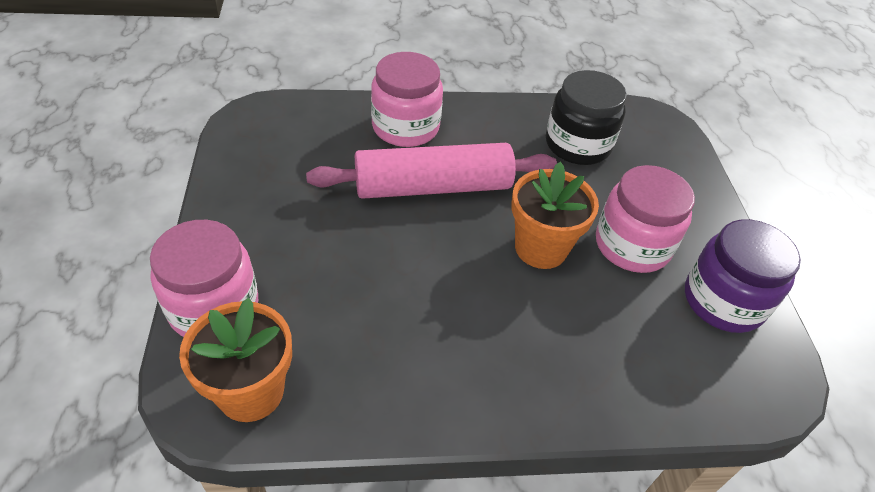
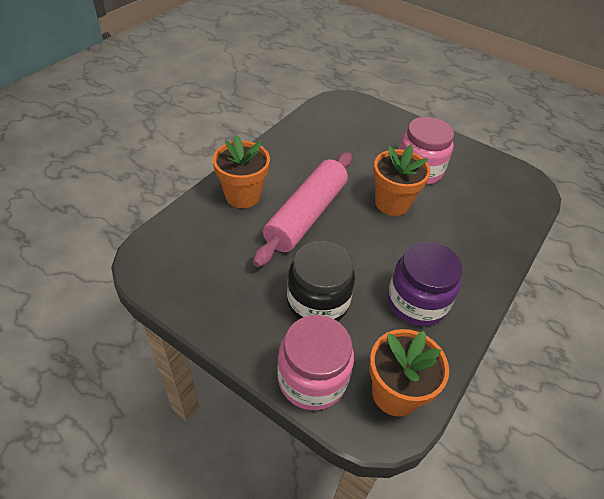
camera: 50 degrees left, 0 degrees up
(405, 127) = (243, 195): pink jar -> orange flower pot
(577, 145) = (331, 139): black jar -> black jar (317, 302)
(723, 301) = (476, 166): purple jar -> purple jar (417, 302)

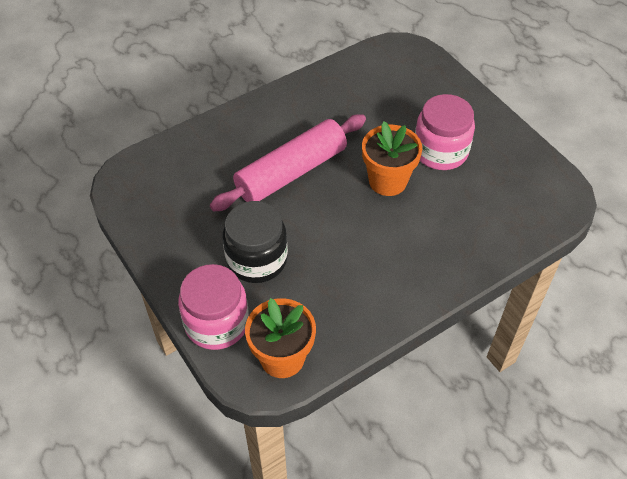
camera: 25 degrees right, 5 degrees up
(243, 195) = (239, 136): orange flower pot -> none
(417, 302) = (351, 286): purple jar -> none

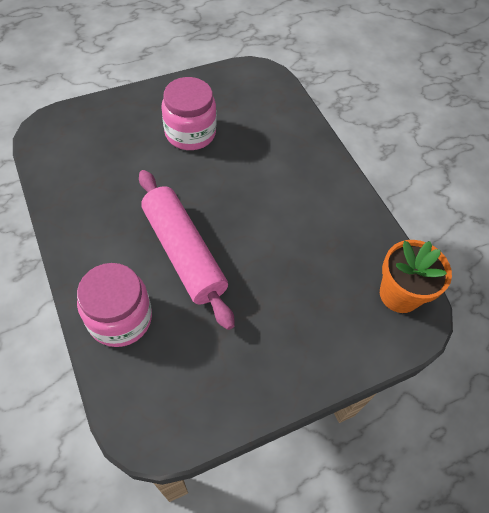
camera: 85 degrees left, 5 degrees up
(216, 323) = (360, 346): pink jar -> pink jar (120, 318)
(257, 259) = (288, 300): black jar -> none
(388, 181) = (215, 177): orange flower pot -> none

